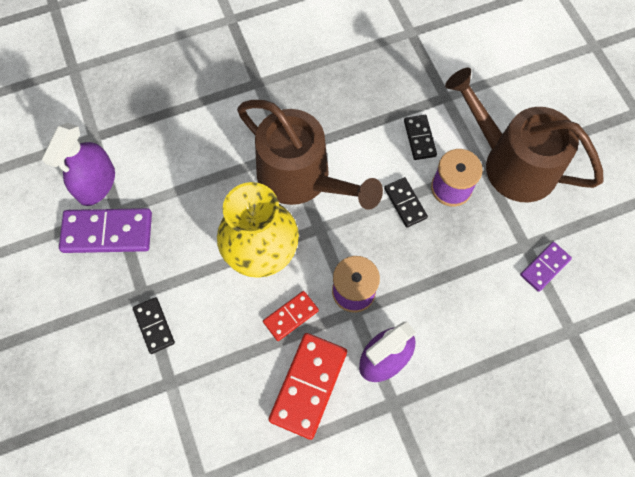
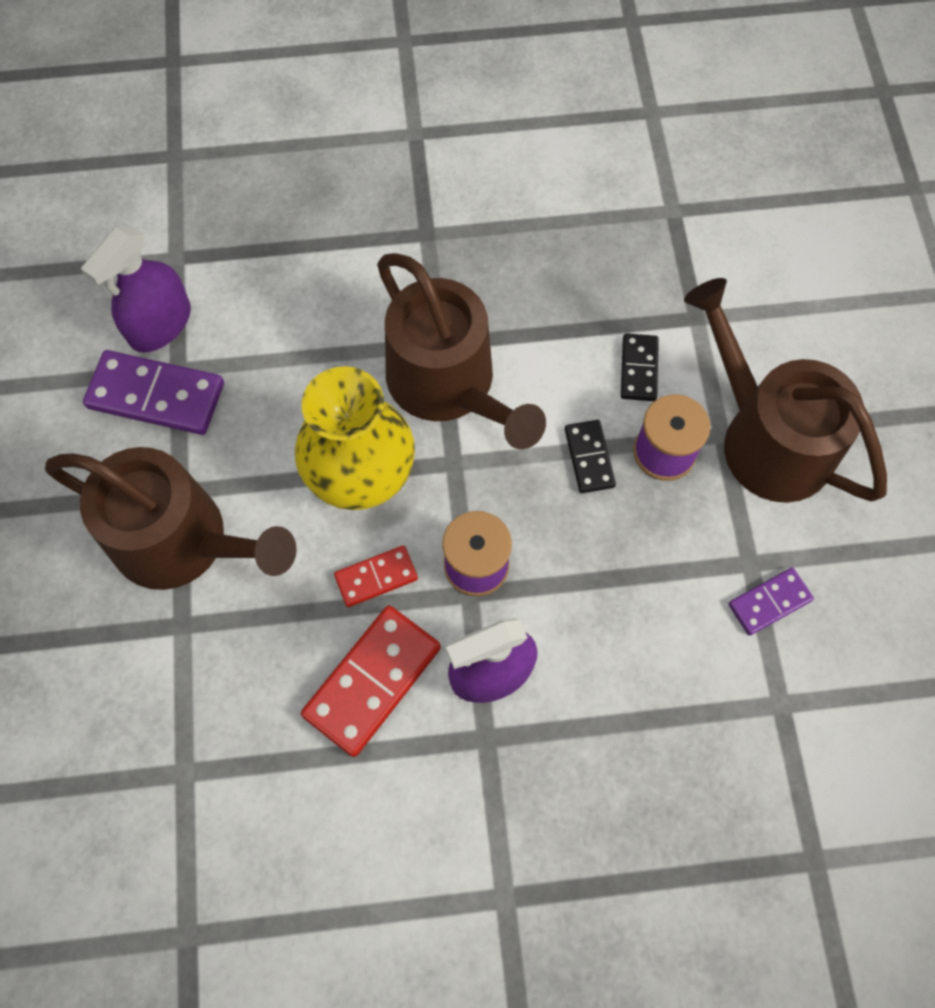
camera: 15 degrees right, 0 degrees up
(154, 326) = (182, 541): black domino -> brown watering can

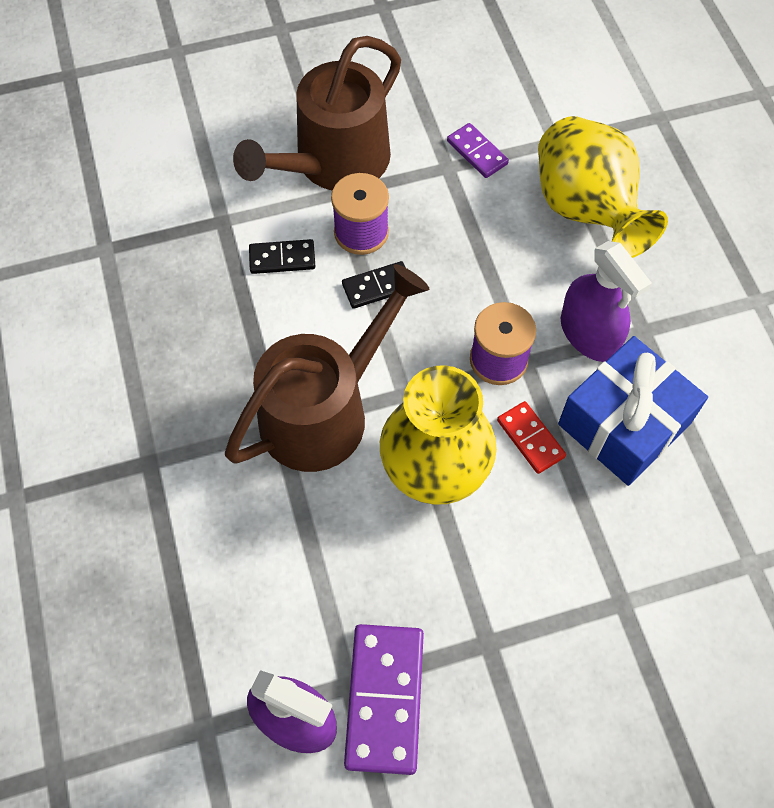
camera: 100 degrees left, 5 degrees down
(182, 541) = (540, 624): brown watering can -> none
(372, 681) = (624, 424): red domino -> blue gift
(666, 715) = (586, 211): none -> yellow vase

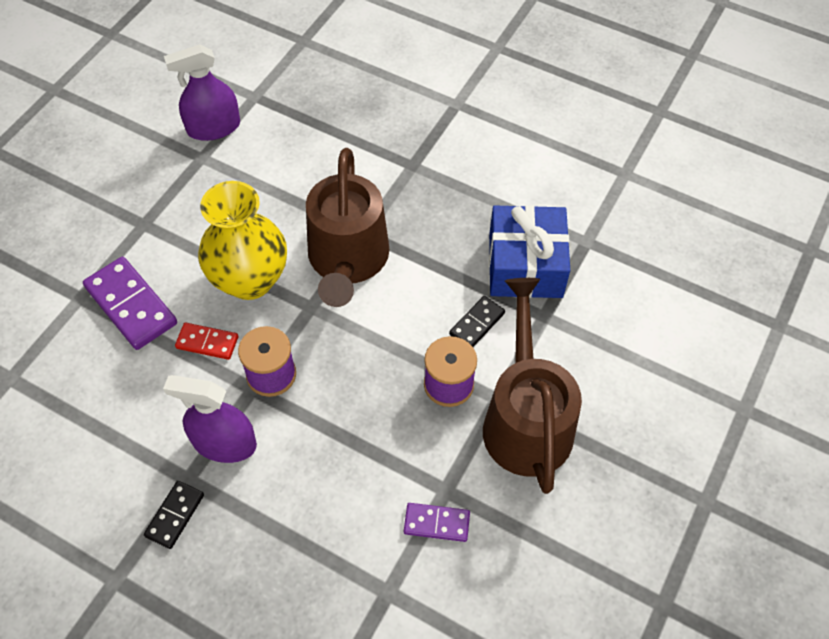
camera: 135 degrees right, 5 degrees down
(377, 287) = (397, 357): black domino -> black domino (175, 515)
(384, 699) = (177, 164): purple domino -> purple domino (131, 305)
(586, 211) = (307, 544): yellow vase -> none
(624, 424) = (152, 399): blue gift -> blue gift (525, 265)

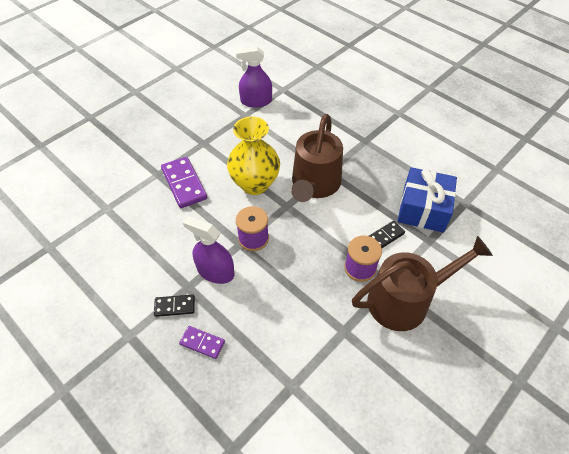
camera: 15 degrees right, 5 degrees down
(175, 515) = (175, 306): black domino -> black domino turned 45 degrees clockwise
(207, 342) = (221, 213): red domino -> none
(436, 523) = (333, 350): purple domino -> purple domino (202, 343)
(526, 420) = (405, 300): brown watering can -> brown watering can turned 60 degrees clockwise

